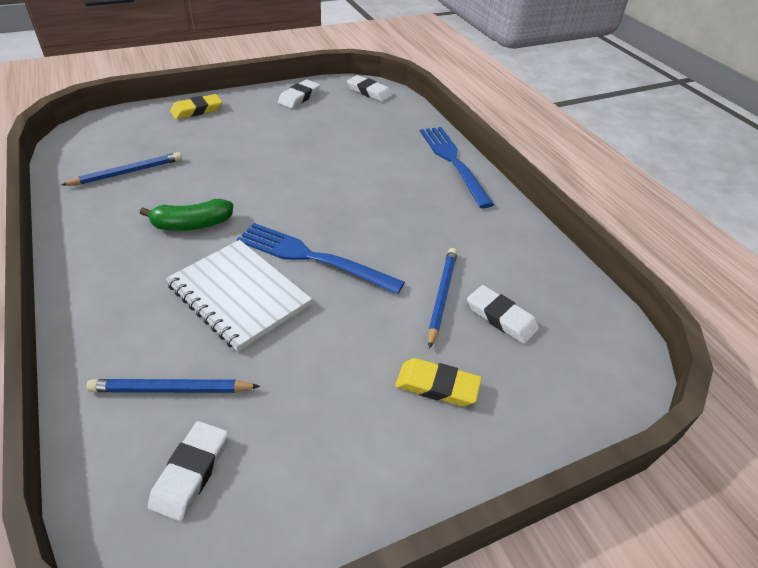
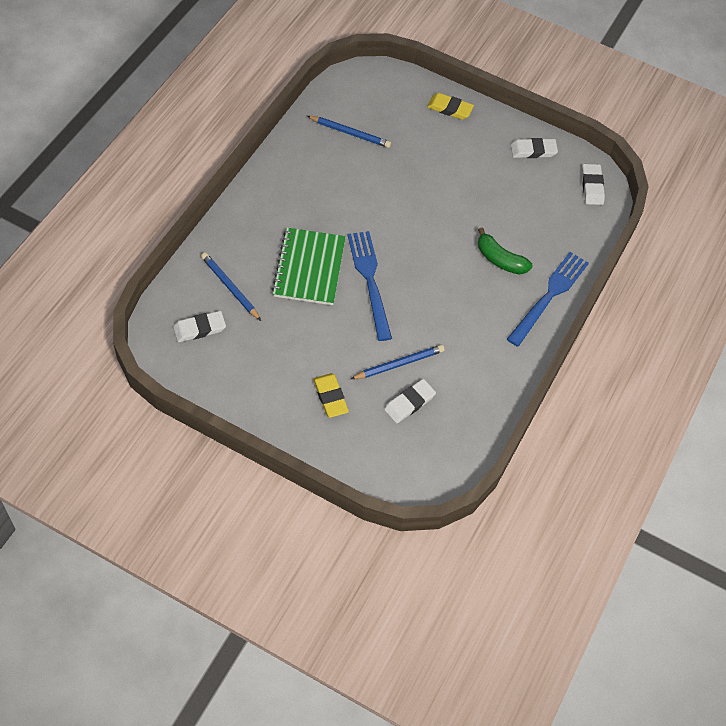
camera: 50 degrees right, 15 degrees up
(192, 225) = (339, 203): green banana -> green banana (500, 260)
(239, 295) = (309, 268): white notebook -> green notebook
(501, 317) = (409, 403): white eraser -> white eraser turned 45 degrees clockwise

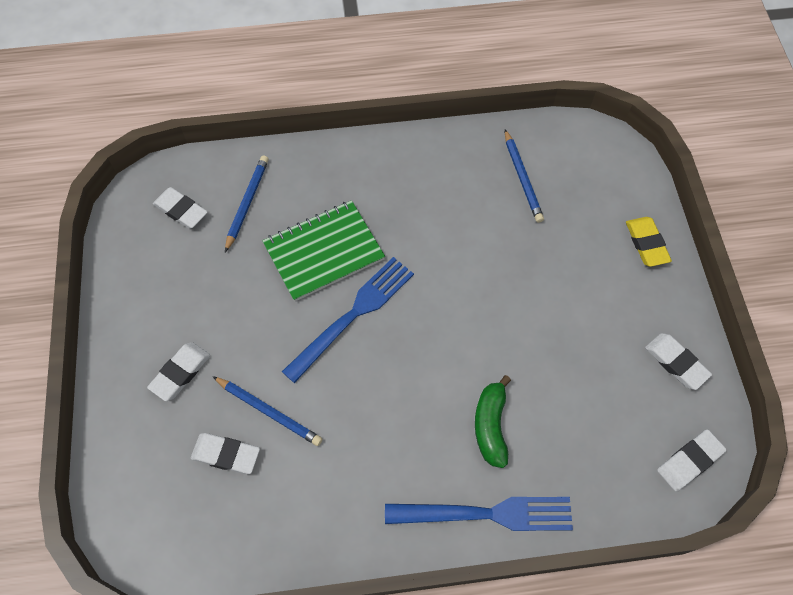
camera: 60 degrees right, 5 degrees up
(330, 397) = (180, 373): yellow eraser -> white eraser

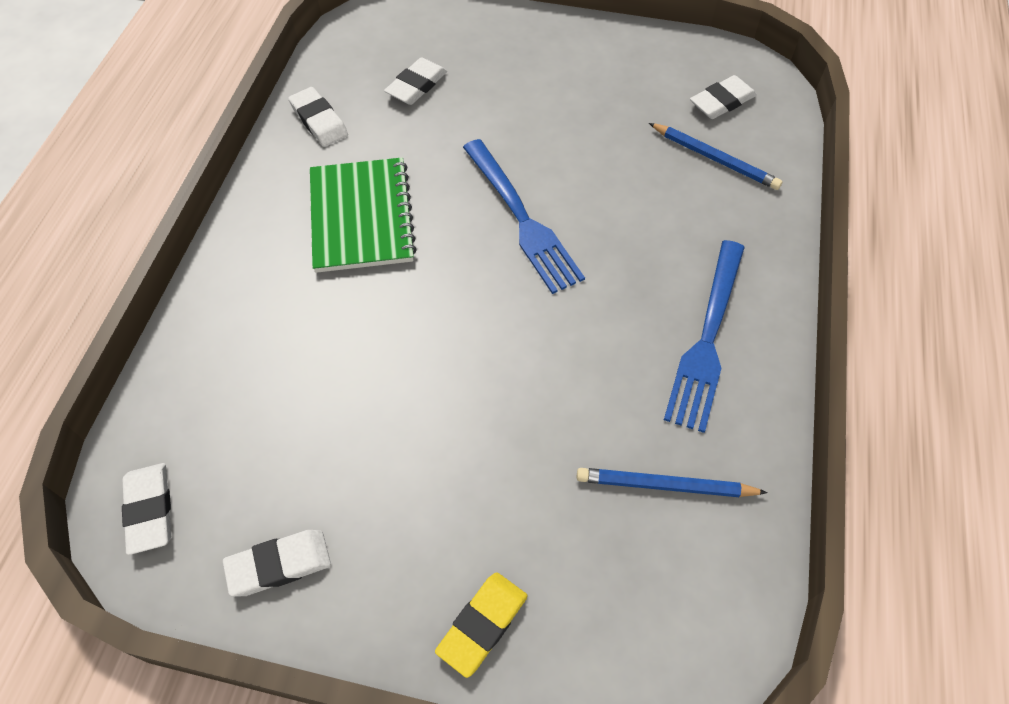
camera: 110 degrees right, 5 degrees down
(180, 373) = (518, 69): white eraser -> white eraser (319, 121)
(269, 411) = (443, 124): blue pencil -> none
(324, 252) = (619, 213): green notebook -> green notebook (361, 217)
(488, 513) = (232, 270): blue fork -> blue fork (707, 340)
(490, 426) = (321, 307): green banana -> none
(646, 243) = (482, 625): yellow eraser -> yellow eraser turned 60 degrees counterclockwise

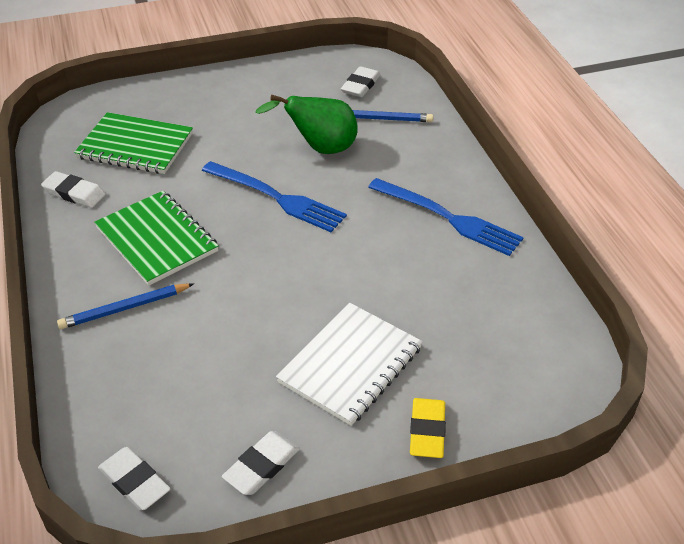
camera: 30 degrees left, 15 degrees down
(416, 85) = (135, 146): white eraser -> green notebook
(456, 486) = (350, 365): none -> white notebook
(615, 172) = (320, 149): none -> green pear
(665, 485) = (482, 305): blue pencil -> blue pencil (124, 308)
(707, 340) = (450, 218): blue fork -> blue fork turned 45 degrees counterclockwise

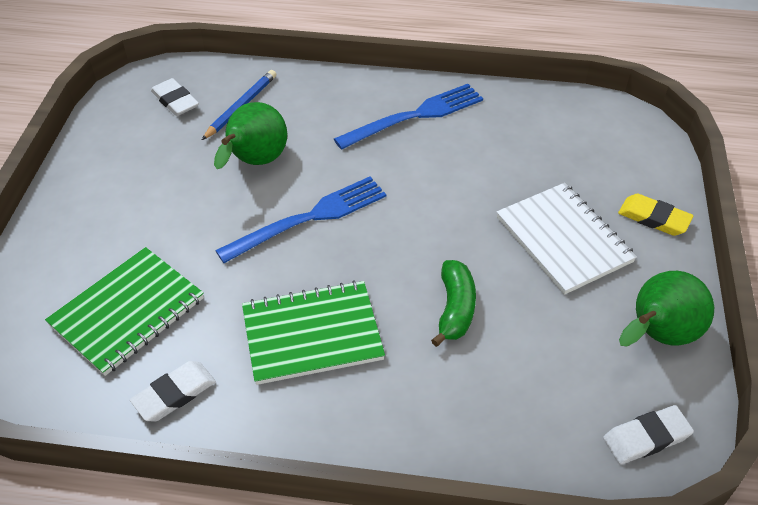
camera: 65 degrees left, 5 degrees up
(124, 308) = (406, 390): blue pencil -> none
(223, 313) = (455, 309): none -> green banana
(262, 466) = (657, 336): white eraser -> green pear

